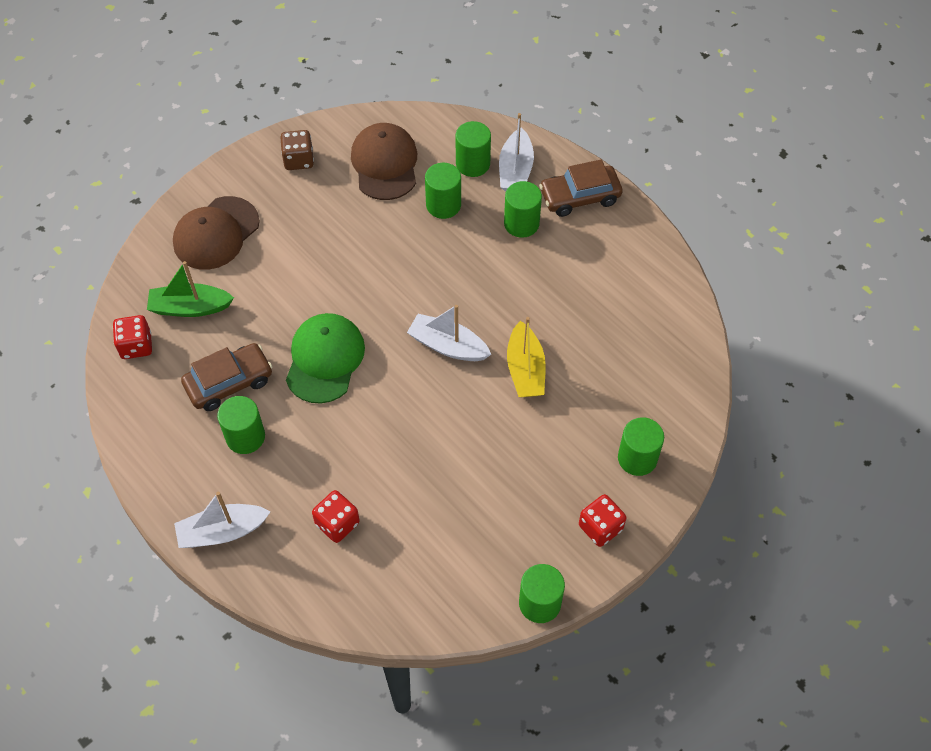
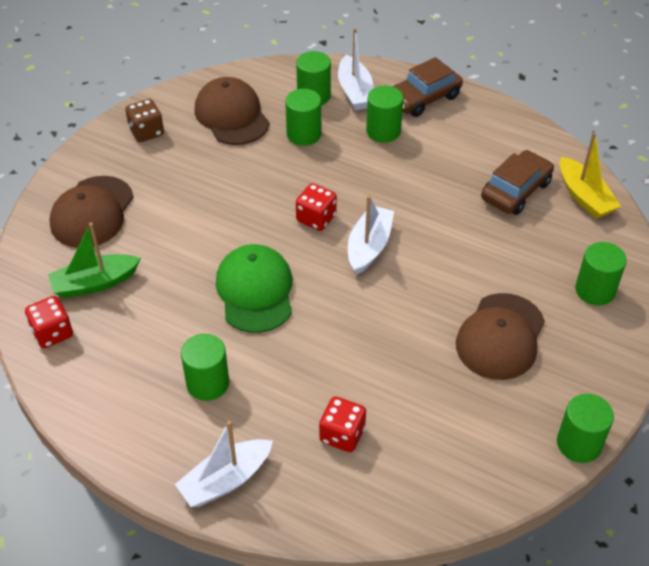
camera: 20 degrees left, 10 degrees down
(229, 382) = (167, 339): brown car -> brown car (515, 190)
(448, 346) = (369, 247): white boat -> white boat turned 105 degrees clockwise
(523, 476) = (500, 336): none -> brown cap
(525, 369) = (452, 246): yellow boat -> yellow boat (584, 197)
(600, 527) = (596, 359): red dice -> red dice (316, 218)

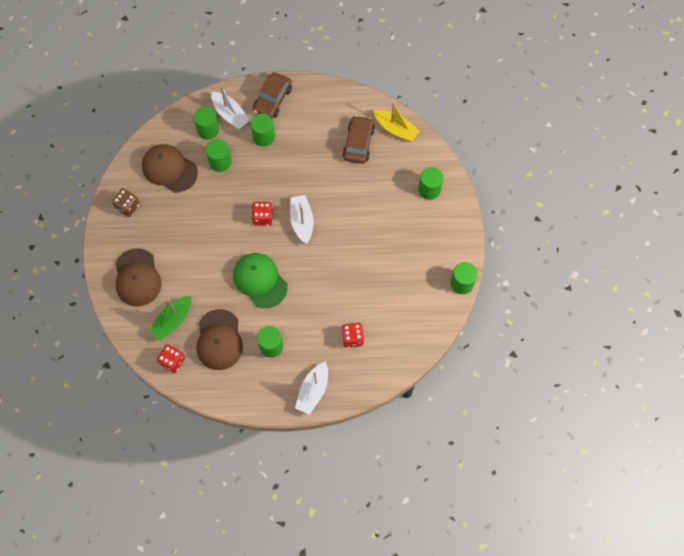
camera: 30 degrees left, 20 degrees up
(500, 336) = (397, 242): brown cap -> brown cap (219, 340)

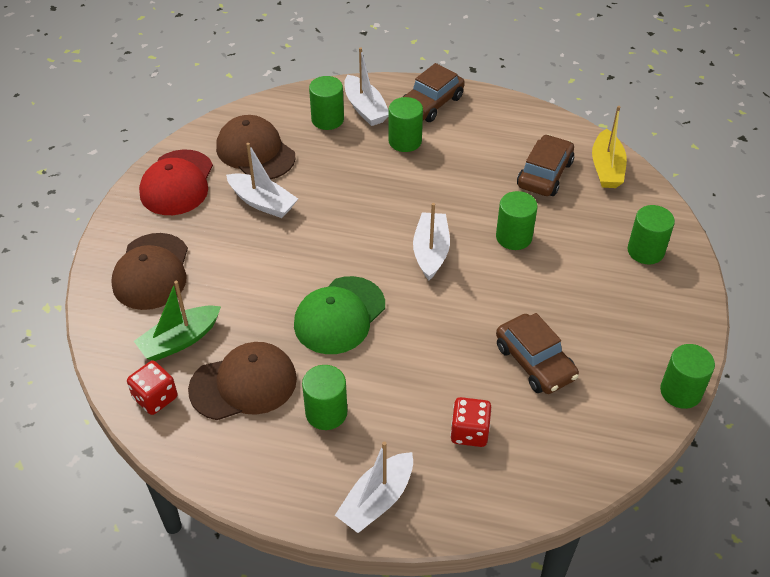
camera: 15 degrees right, 20 degrees down
(127, 206) = (177, 183): brown dice -> red cap
(187, 209) = (262, 202): none -> white boat
(219, 340) = (243, 384): brown cap -> brown cap turned 120 degrees counterclockwise
(220, 162) = (331, 157): green cylinder -> green cylinder (514, 237)
(260, 280) = (339, 315): green cap -> green cap turned 120 degrees counterclockwise
(263, 217) = (372, 235): red dice -> none
(379, 284) = (535, 362): none -> brown car
(396, 129) = (606, 168): yellow boat -> yellow boat turned 45 degrees clockwise

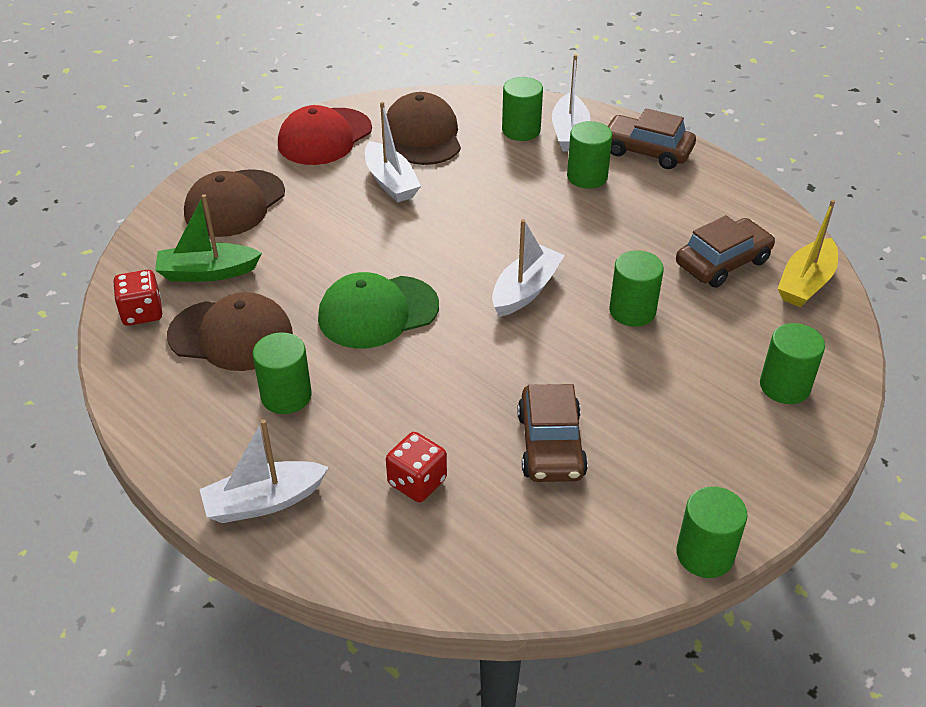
camera: 30 degrees right, 5 degrees down
(431, 103) = (647, 151): brown car -> brown car turned 45 degrees clockwise

